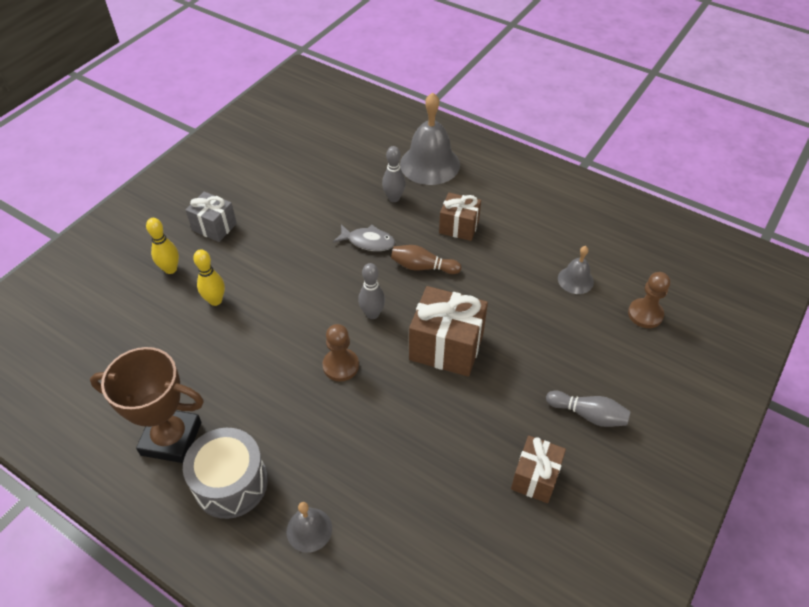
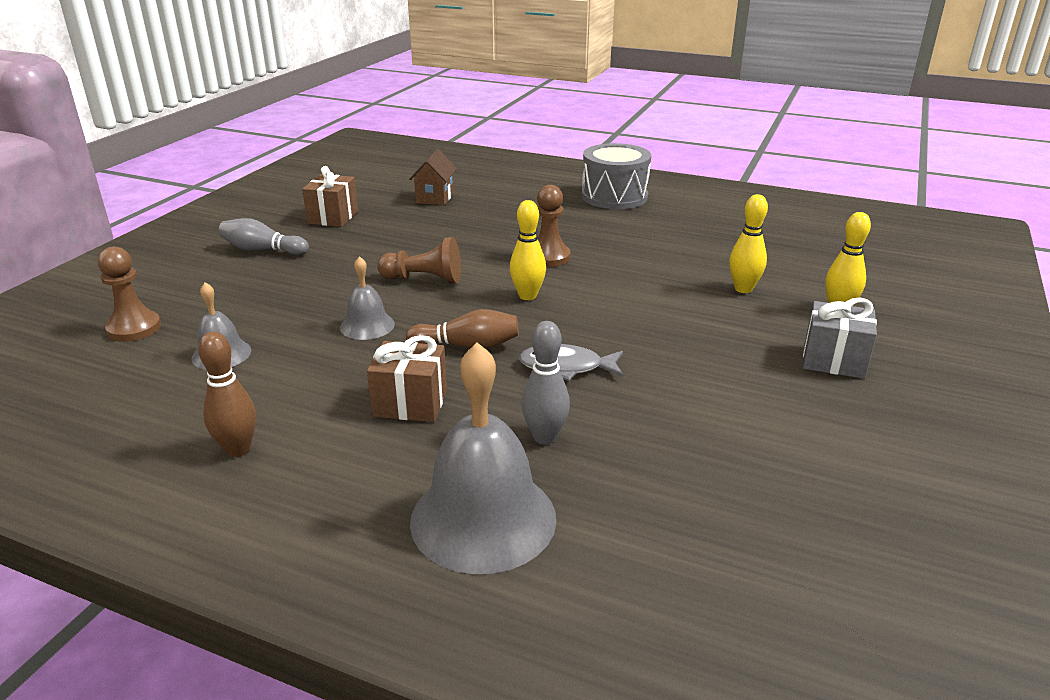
camera: 170 degrees right, 20 degrees down
(171, 438) = (689, 209): brown trophy -> none
(309, 529) = (533, 186): grey bell -> grey bell (367, 325)
(372, 314) = (527, 296): grey bowling pin -> yellow bowling pin
(427, 512) = (435, 198): none -> brown house
(446, 347) = (424, 279): brown gift -> brown pawn
(542, 209) = (238, 449): none -> brown bowling pin

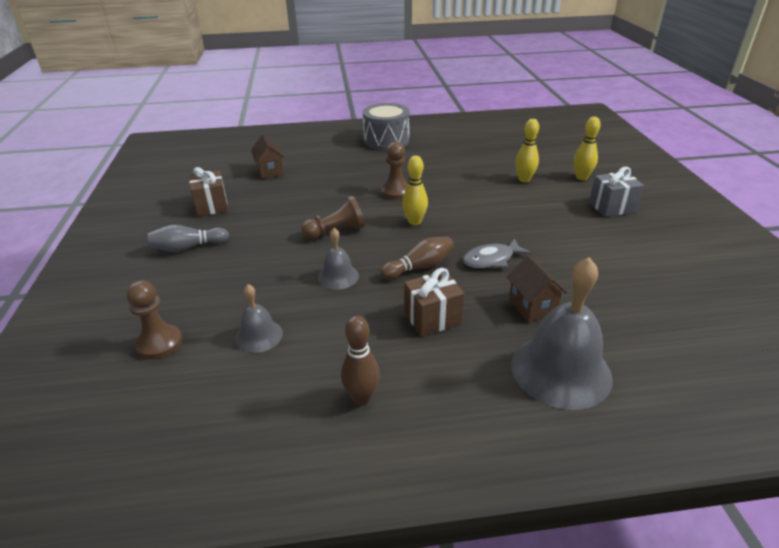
camera: 30 degrees left, 5 degrees up
(545, 437) = (532, 307): grey bowling pin -> brown house

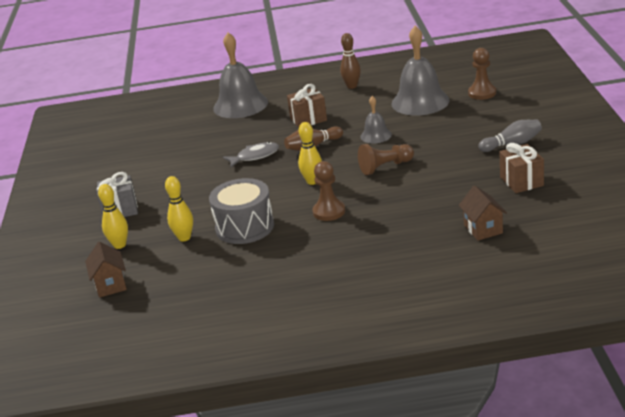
camera: 175 degrees left, 5 degrees down
(259, 336) = (420, 102): grey bell -> grey bell, size x1.93
(386, 140) = (339, 295): grey drum -> grey drum (245, 227)
(532, 307) = (240, 130): brown house -> brown house (110, 285)

